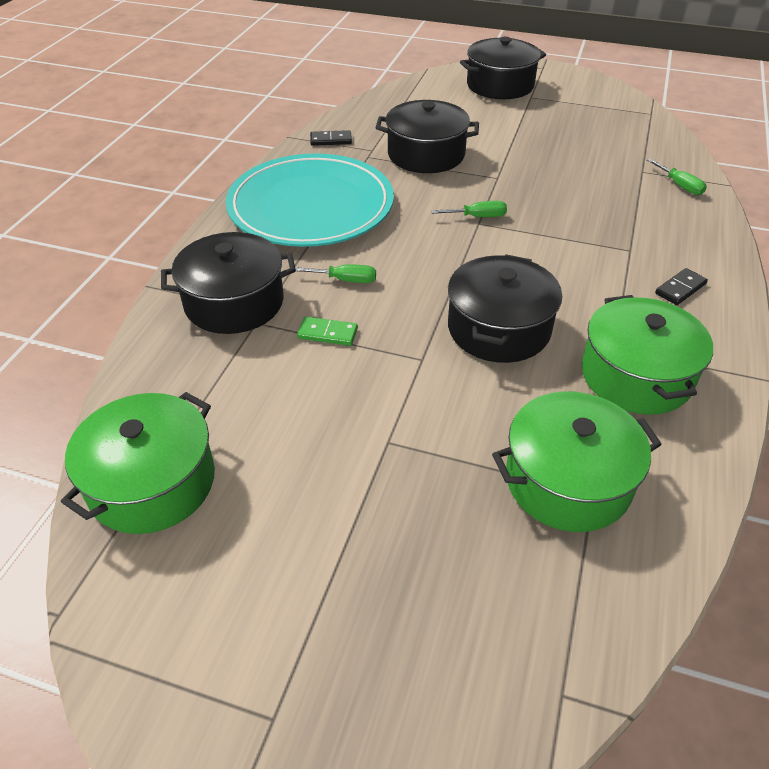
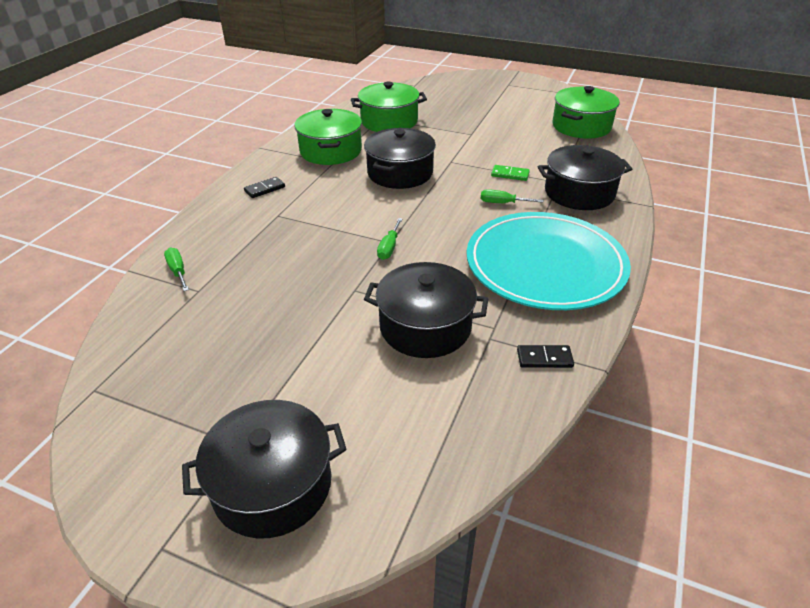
camera: 175 degrees left, 5 degrees down
(478, 217) = (389, 248): green screwdriver -> green screwdriver turned 75 degrees counterclockwise

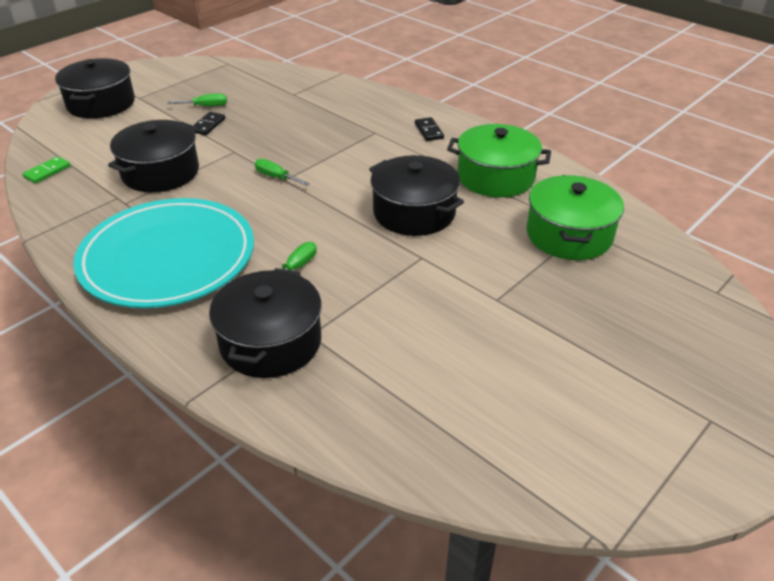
camera: 110 degrees right, 0 degrees up
(178, 271) = (324, 88): green screwdriver -> green screwdriver (206, 106)
(510, 174) = (357, 296): green domino -> green domino (47, 172)
(544, 358) = (69, 215): black domino -> black domino (208, 125)
(581, 126) = (472, 446): green pot -> none

